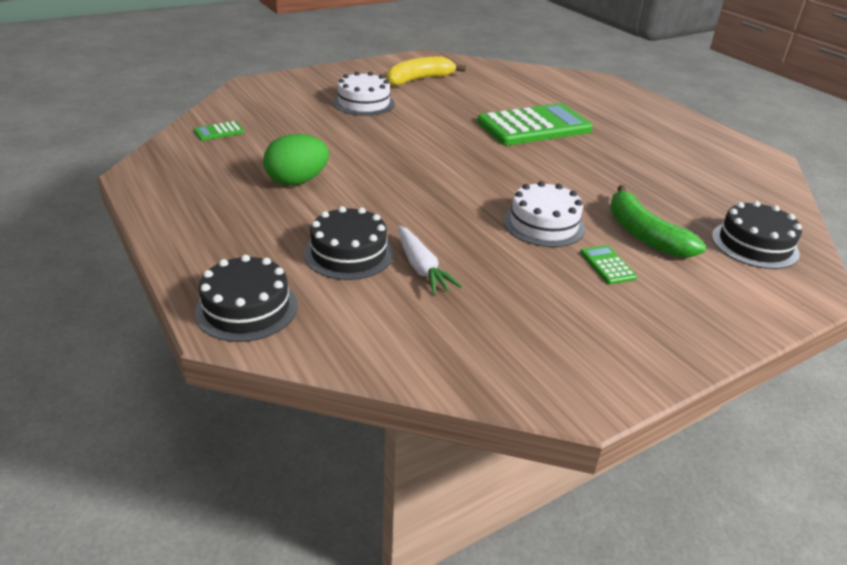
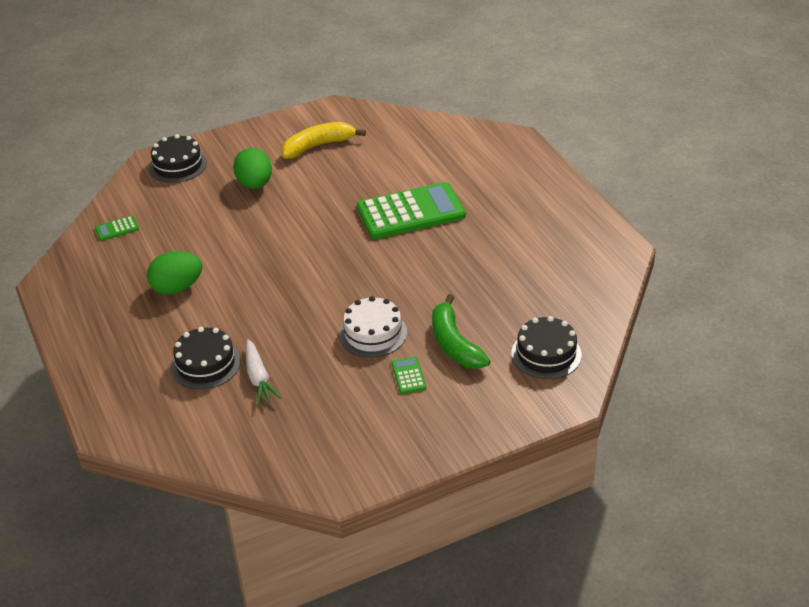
camera: 10 degrees right, 5 degrees up
(246, 308) = (123, 414): black cake -> black cake (178, 165)
(364, 103) = (255, 184): white cake -> green egg

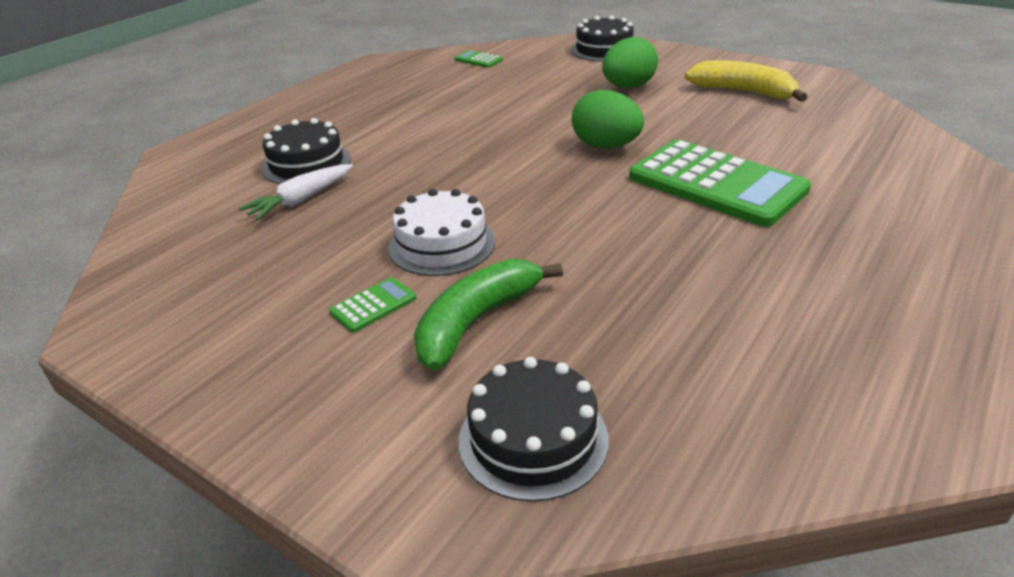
camera: 60 degrees right, 5 degrees down
(177, 288) = (418, 110): green egg -> green egg (606, 146)

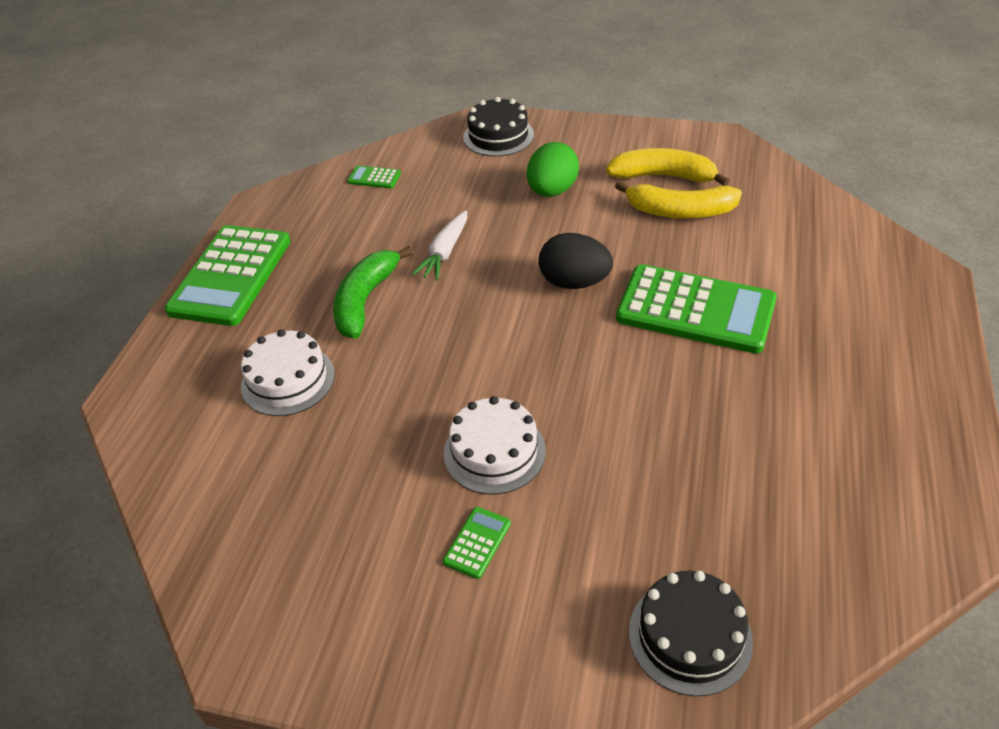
camera: 20 degrees left, 10 degrees up
(301, 200) = (318, 432): white carrot -> white carrot (445, 253)
(306, 164) = (288, 380): black cake -> white cake
(318, 97) = (231, 276): none -> green calculator
(476, 321) = (578, 532): green banana -> green banana (366, 300)
(606, 146) = (574, 282): green egg -> black egg
(744, 116) = (679, 211): none -> yellow banana

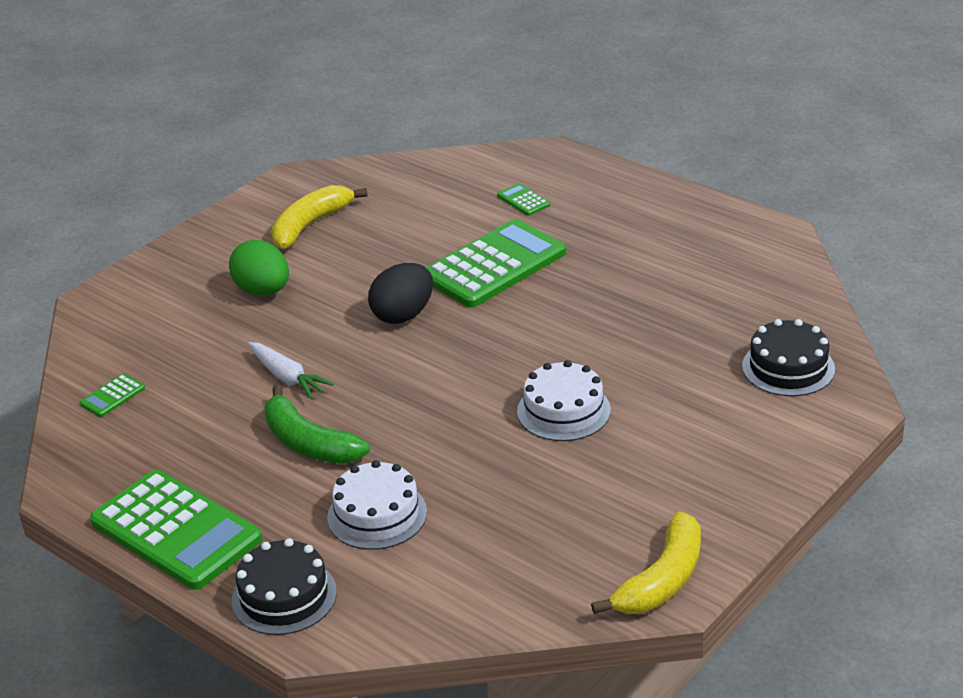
camera: 65 degrees left, 10 degrees down
(477, 542) = (648, 442): green calculator -> green calculator (523, 200)
(498, 136) = (135, 298): black cake -> black cake (284, 596)
(679, 211) = (367, 233): yellow banana -> yellow banana (661, 580)

